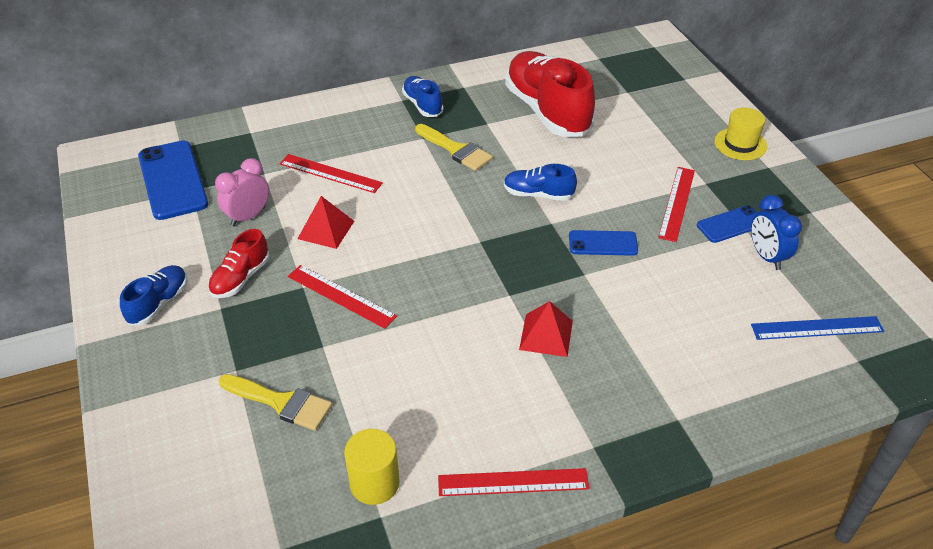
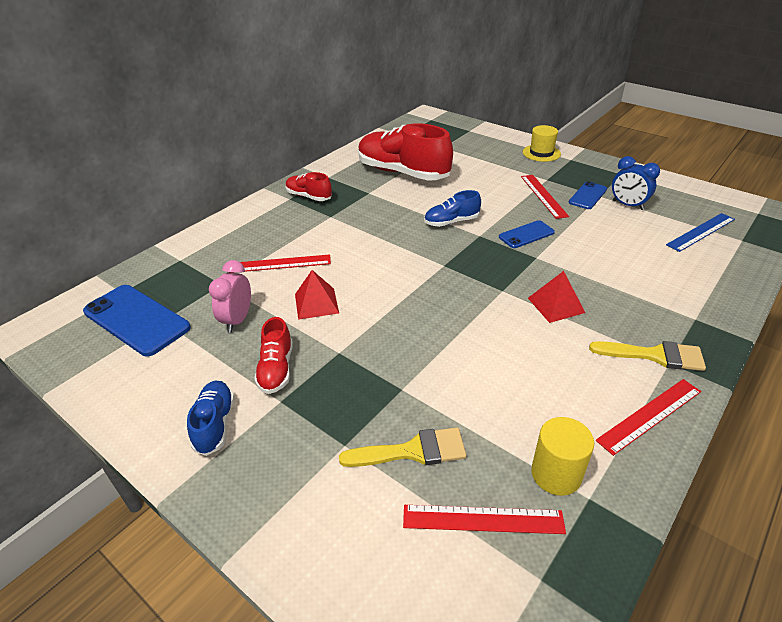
camera: 30 degrees left, 5 degrees down
(341, 296) = (378, 345): red ruler -> red ruler (483, 519)
(422, 105) = (309, 196): blue shoe -> red shoe
(456, 150) = (364, 215): yellow brush -> yellow brush (654, 355)

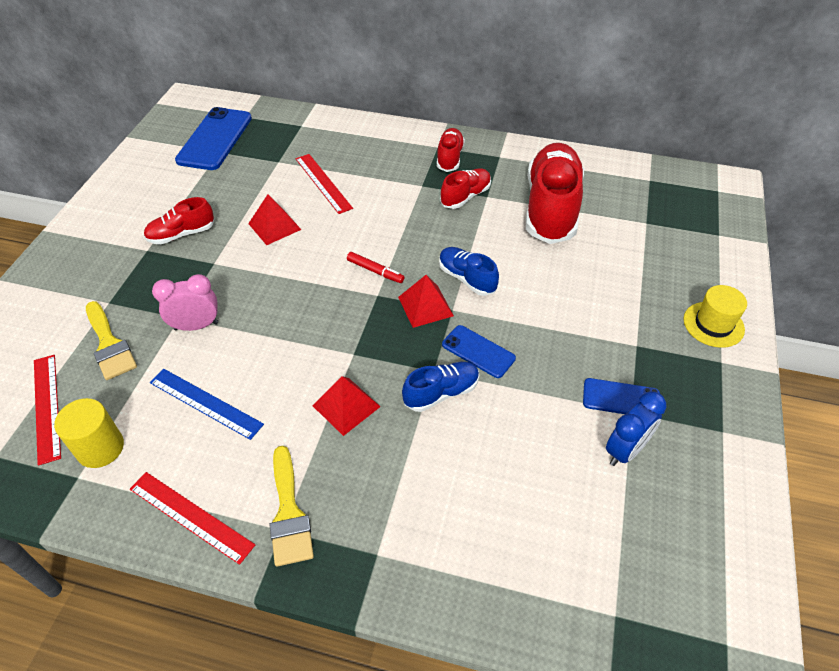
camera: 65 degrees right, 10 degrees up
(215, 424) = (115, 226): blue shoe -> blue shoe (441, 393)
(237, 320) = (234, 190): pink clock -> pink clock (196, 326)
(361, 201) = (465, 196): none -> red shoe
(415, 260) = (375, 271): none -> red marker
(469, 246) = (425, 306): none -> red pyramid
(543, 196) = (587, 350): red ruler -> none
(627, 205) = (625, 450): blue clock -> blue clock turned 150 degrees counterclockwise
(701, 232) = (605, 554): blue ruler -> blue ruler (205, 403)

